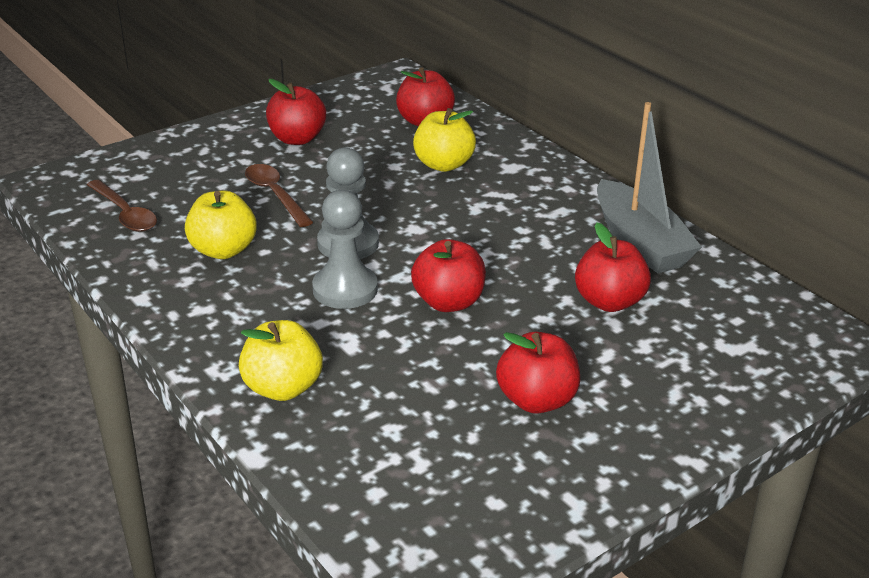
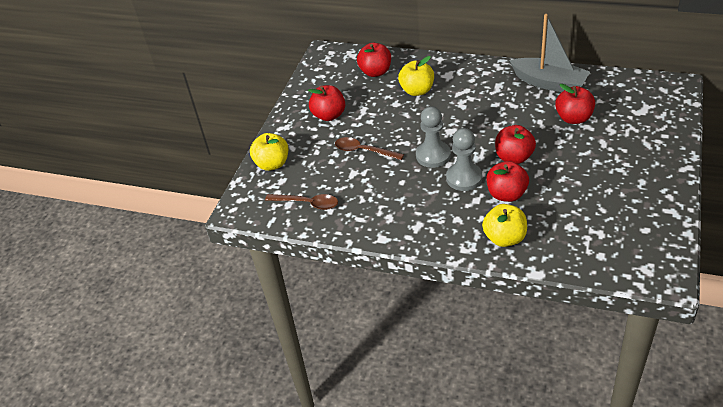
camera: 30 degrees left, 10 degrees up
(223, 250) = (383, 193): yellow apple -> yellow apple (272, 164)
(536, 400) = (604, 179): red apple -> red apple (506, 194)

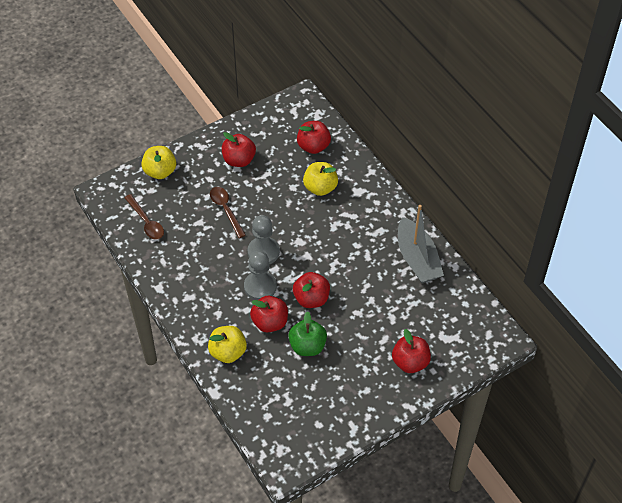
camera: 35 degrees right, 10 degrees up
(558, 187) = (307, 346): none -> green apple
(573, 118) = (392, 303): red apple -> red apple (410, 362)

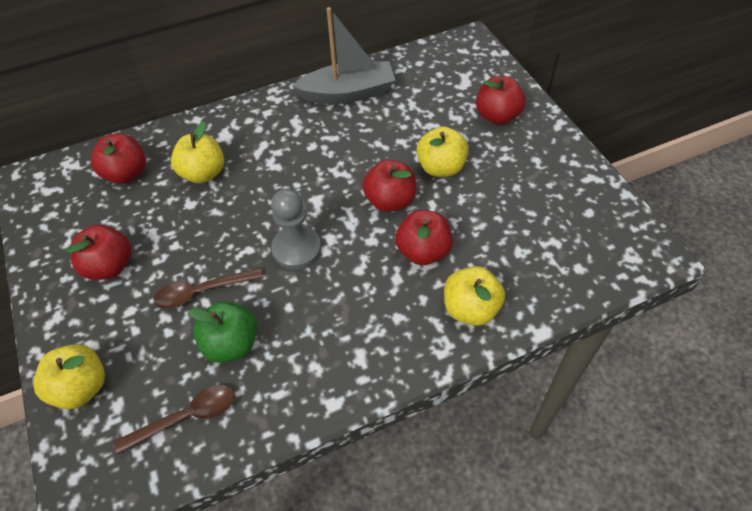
camera: 80 degrees left, 0 degrees up
(260, 287) = (358, 258): grey pawn -> none
(307, 346) = (467, 212): green apple -> green apple (231, 344)
(348, 327) = (441, 168): none -> yellow apple

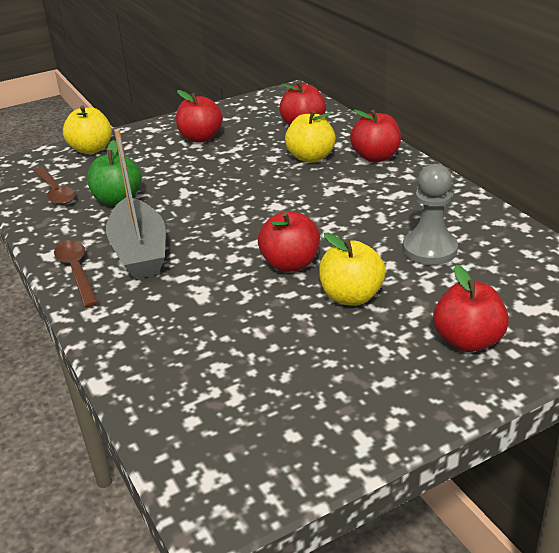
camera: 85 degrees right, 20 degrees down
(202, 291) = (173, 179): brown spoon -> brown spoon (77, 272)
(296, 249) = (220, 216): grey pawn -> grey pawn (429, 249)
(348, 93) = (461, 219): grey boat -> grey boat (139, 251)
(423, 251) = (217, 292): red apple -> red apple (375, 157)
(470, 309) = (138, 329): yellow apple -> none

